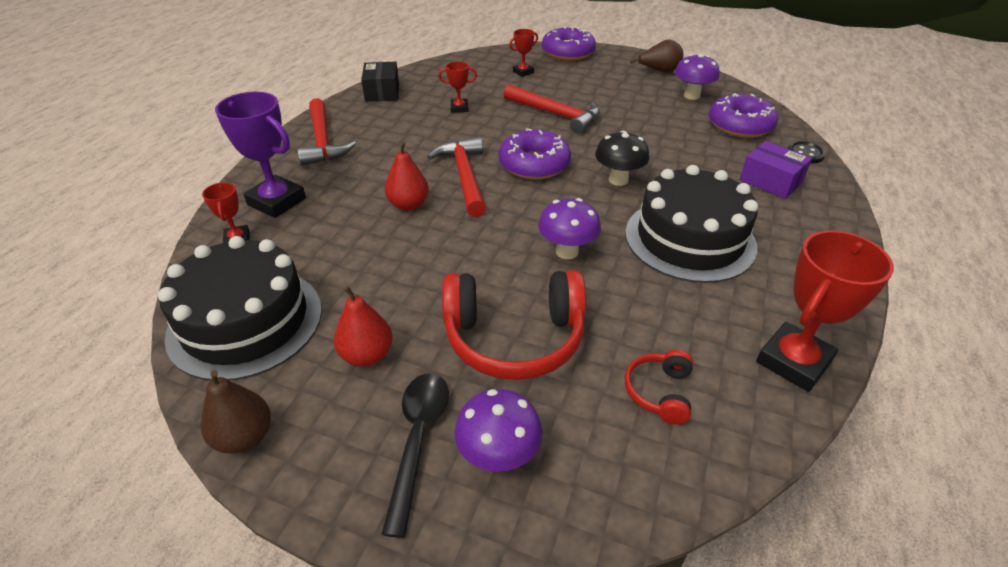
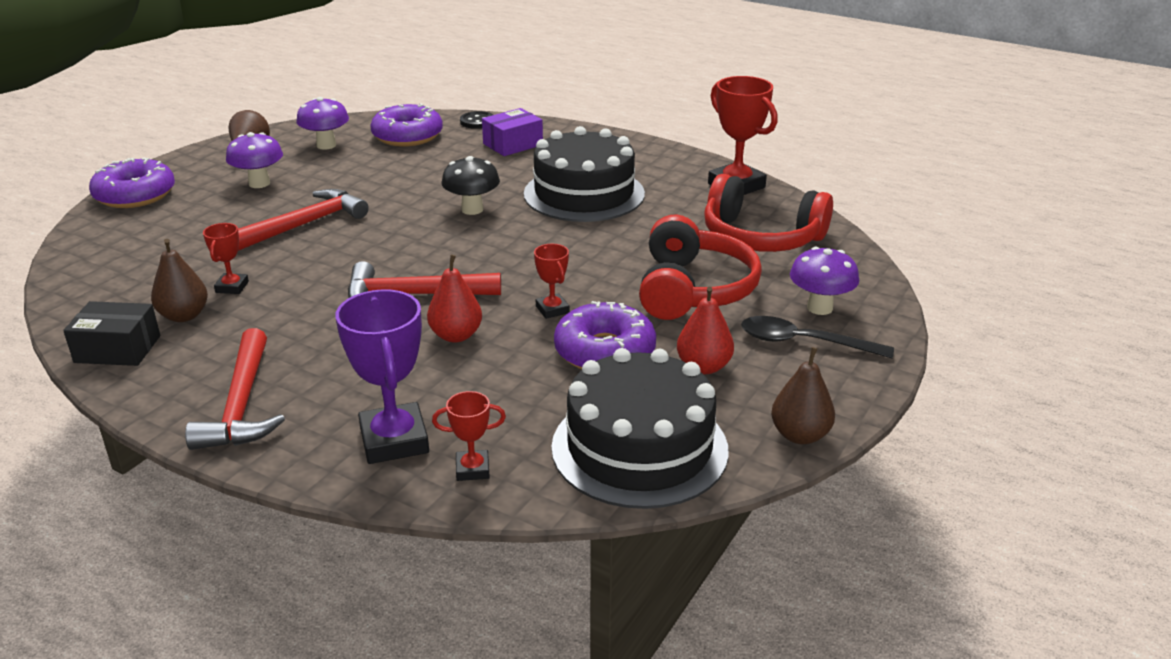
camera: 80 degrees left, 10 degrees down
(276, 201) = (394, 440): purple trophy -> purple trophy turned 60 degrees counterclockwise
(323, 141) = (242, 404): red hammer -> red hammer turned 90 degrees clockwise
(421, 101) = (184, 316): none -> brown pear
(523, 72) = (164, 232): red trophy -> red trophy (552, 309)
(534, 164) = (414, 250): purple donut -> purple donut (604, 351)
(567, 251) = (581, 251): purple mushroom -> purple mushroom (259, 183)
(659, 392) = (761, 237): red headphones -> red headphones, size x2.07

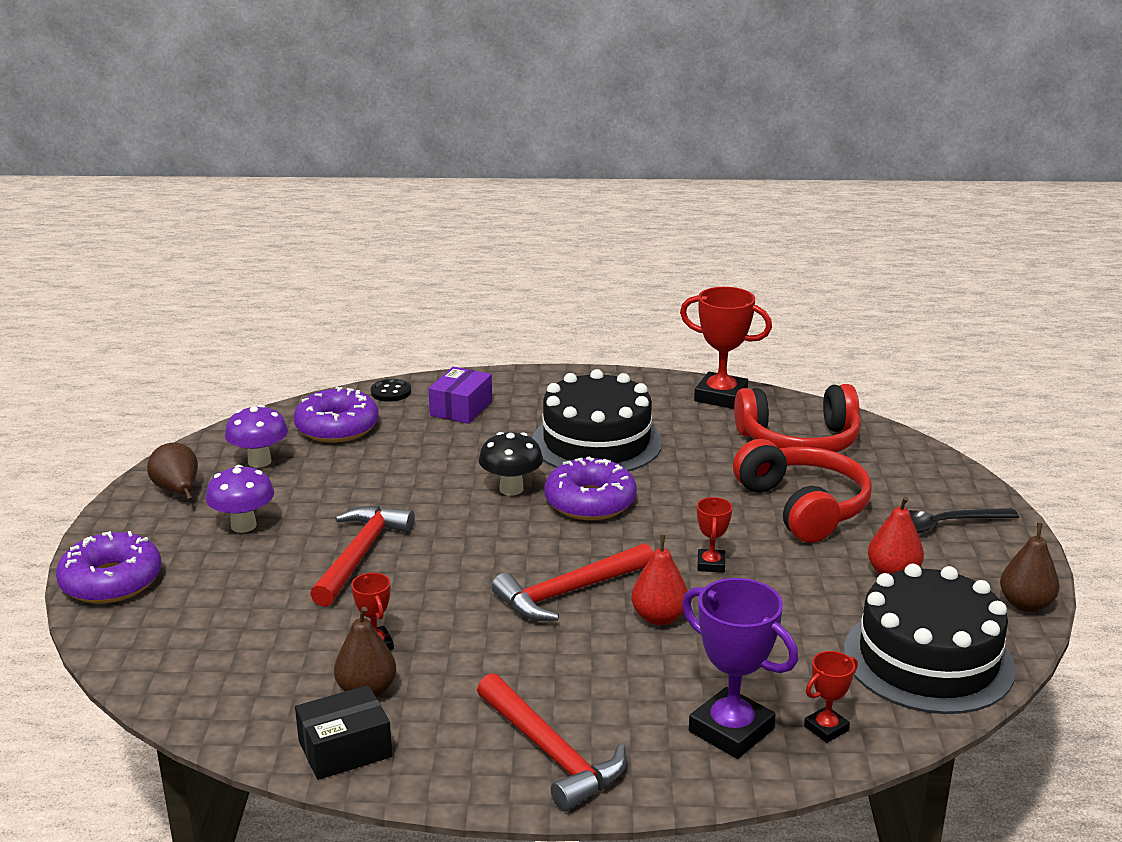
camera: 30 degrees left, 5 degrees down
(552, 309) = (711, 564): red trophy -> red trophy turned 60 degrees clockwise
(604, 351) = (801, 587): purple donut -> purple donut (590, 502)
(819, 308) = (918, 492): purple mushroom -> none

